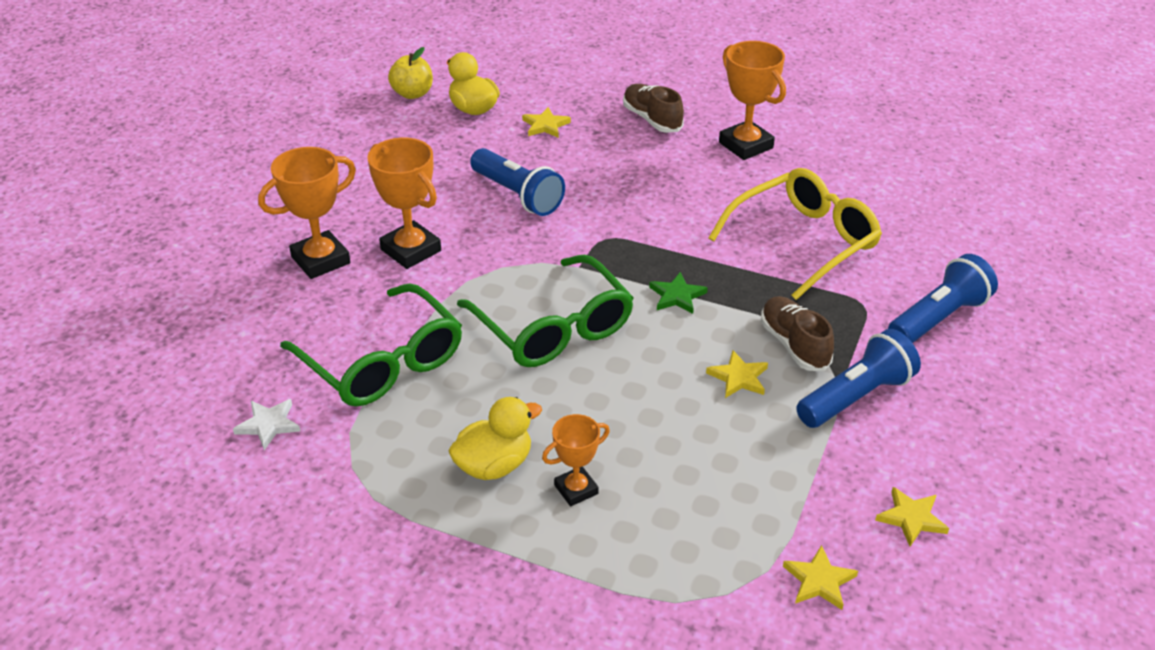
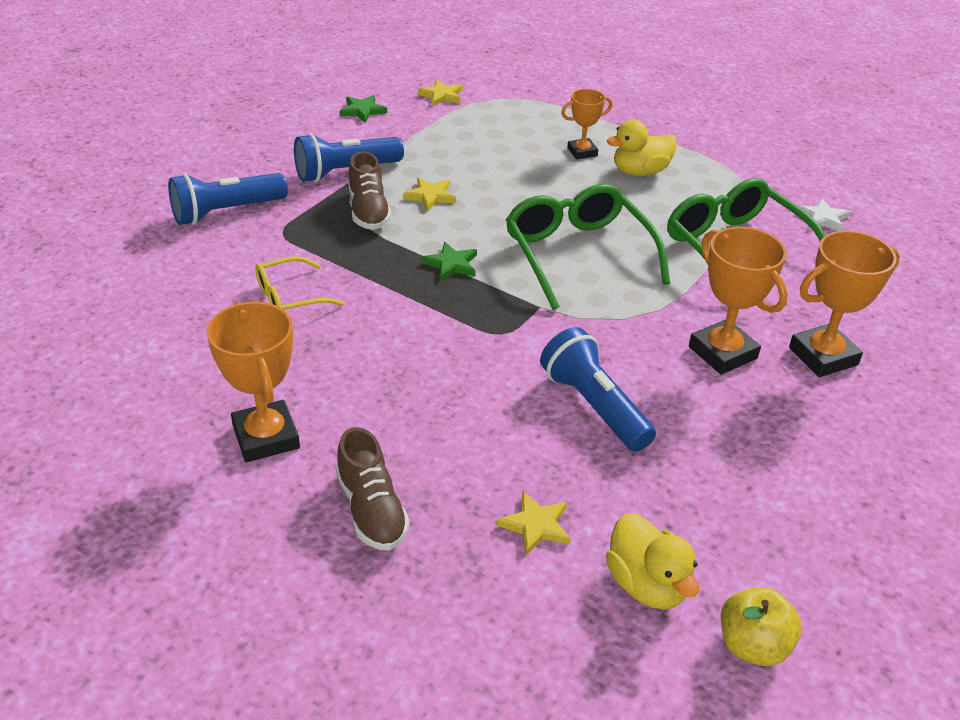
camera: 170 degrees left, 0 degrees up
(805, 241) = (289, 297): yellow glasses -> yellow glasses, size x0.54
(911, 518) = (362, 111): yellow star -> green star

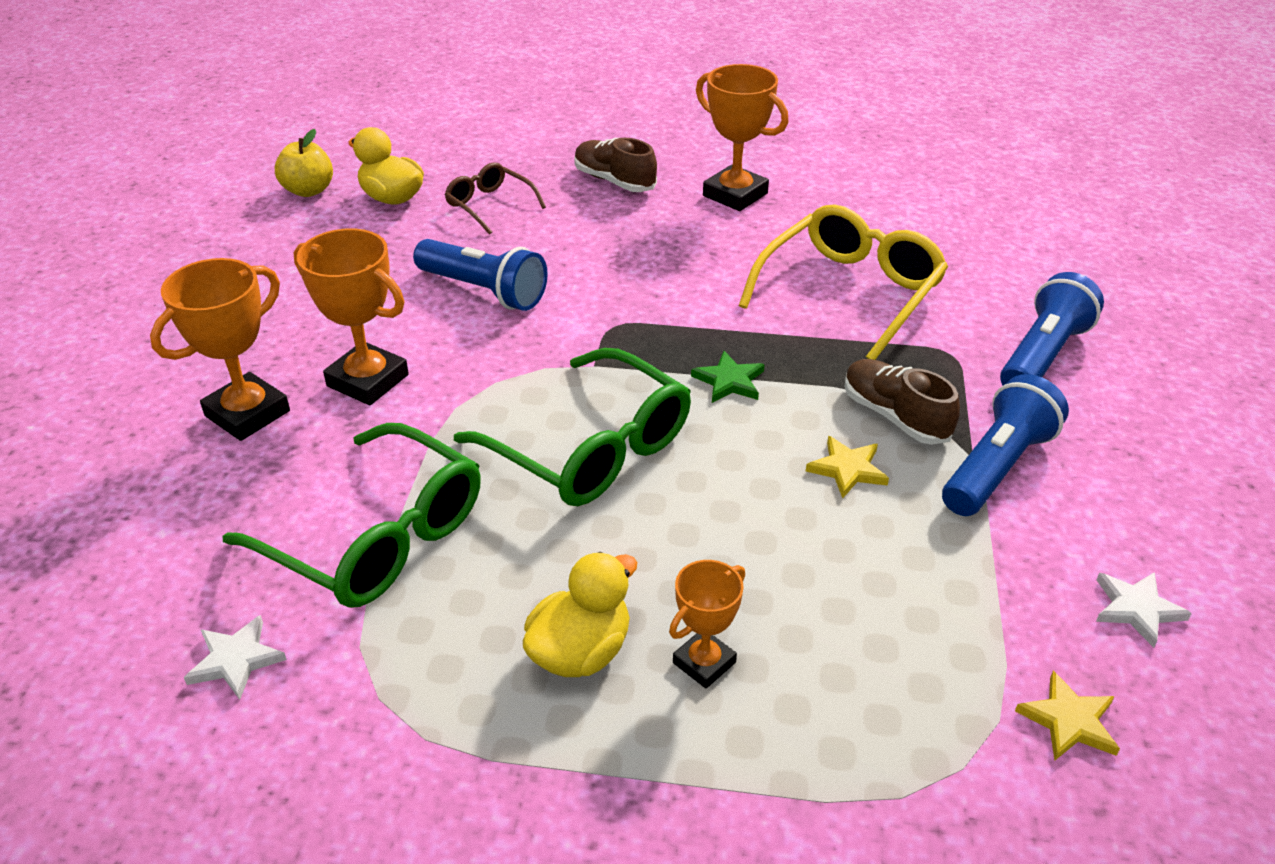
camera: 155 degrees right, 0 degrees up
(289, 297) = (851, 291): yellow glasses -> yellow glasses, size x1.85
(362, 111) = (1136, 609): green star -> white star
(536, 525) = (489, 205): yellow star -> brown glasses

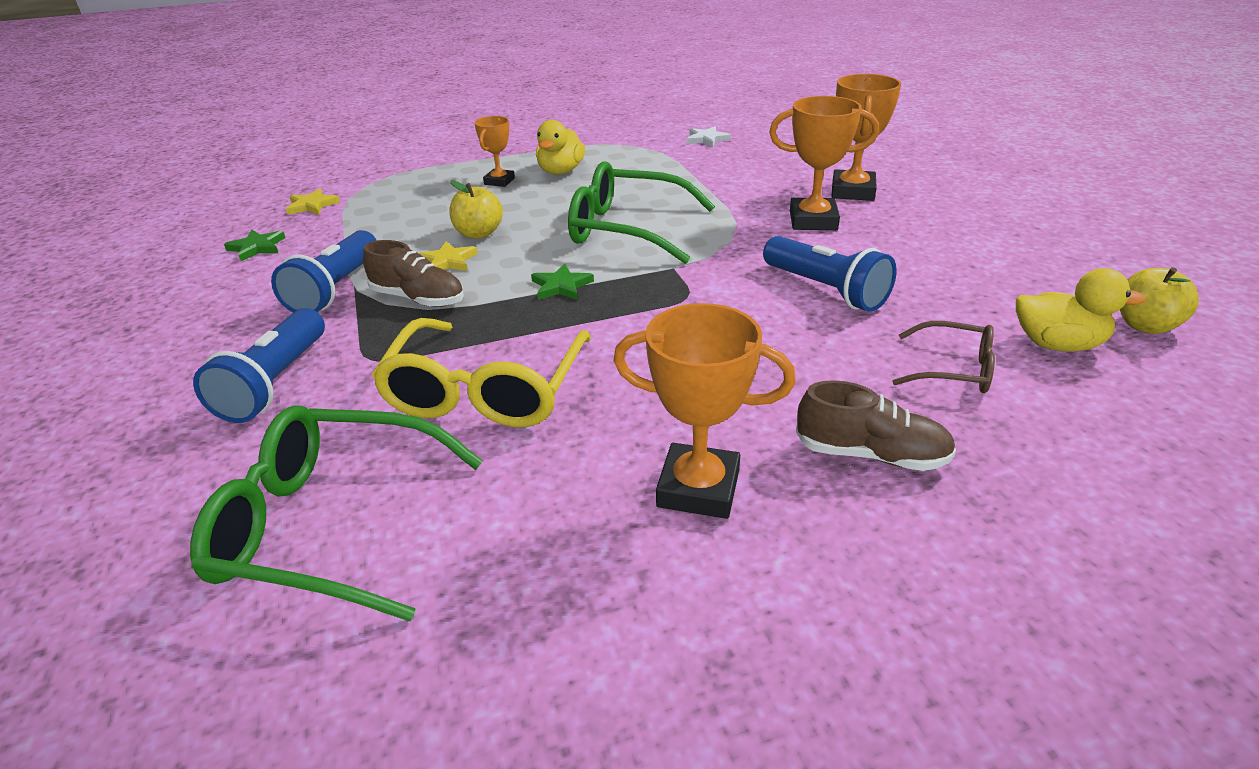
camera: 155 degrees right, 5 degrees down
(378, 538) = (700, 175): green glasses -> green glasses (327, 524)
(484, 291) = (825, 290): blue flashlight -> blue flashlight turned 135 degrees counterclockwise
(790, 514) = (478, 234): none -> yellow apple
(1136, 609) = (257, 247): white star -> green star

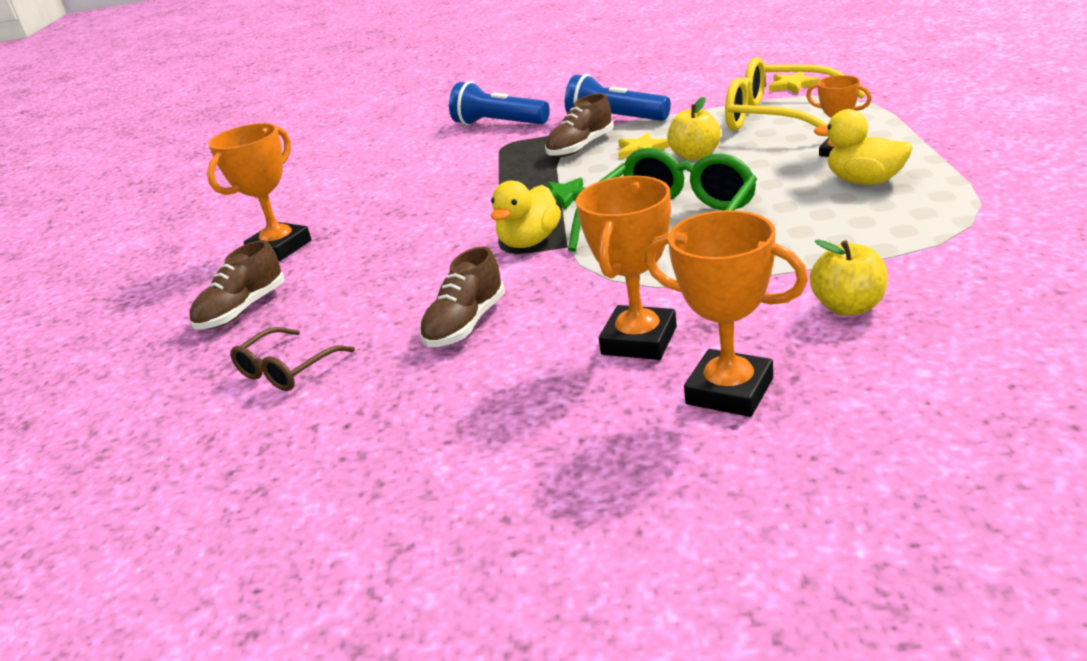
camera: 110 degrees right, 5 degrees down
(257, 247) = (706, 84): green star -> none
(327, 524) = (358, 157): green glasses -> none
(485, 392) = (435, 181): yellow glasses -> yellow glasses (777, 117)
(706, 139) = (1005, 283): white star -> none
(825, 290) = (465, 324): blue flashlight -> brown shoe
(1057, 344) = (260, 447): yellow duck -> yellow duck (529, 241)
(1145, 326) = (226, 534): yellow apple -> yellow apple (848, 307)

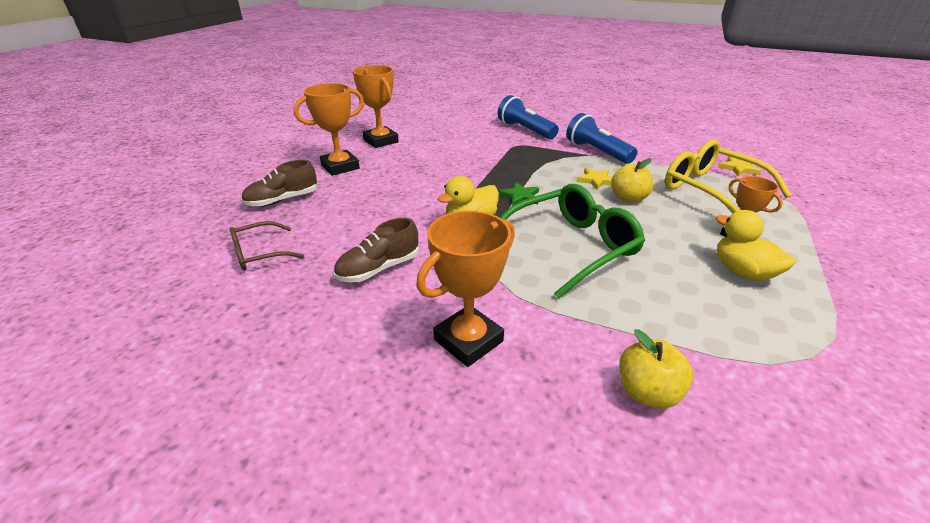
camera: 20 degrees right, 5 degrees up
(580, 147) = (559, 164): brown shoe -> none
(729, 391) = (491, 429): orange trophy -> orange trophy (381, 141)

